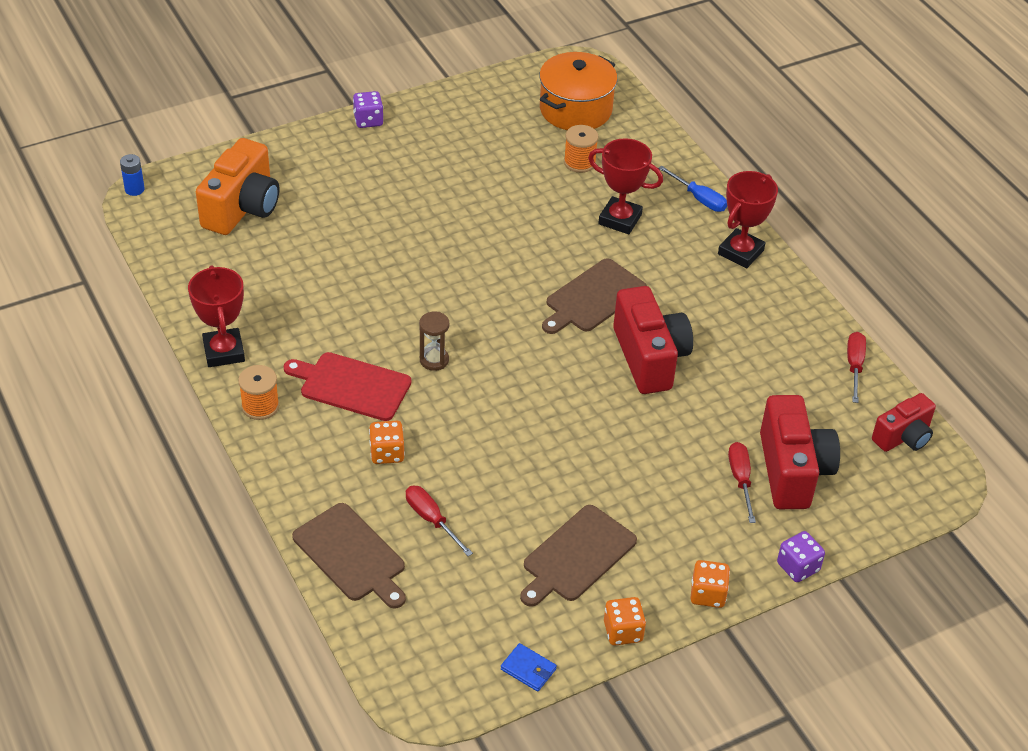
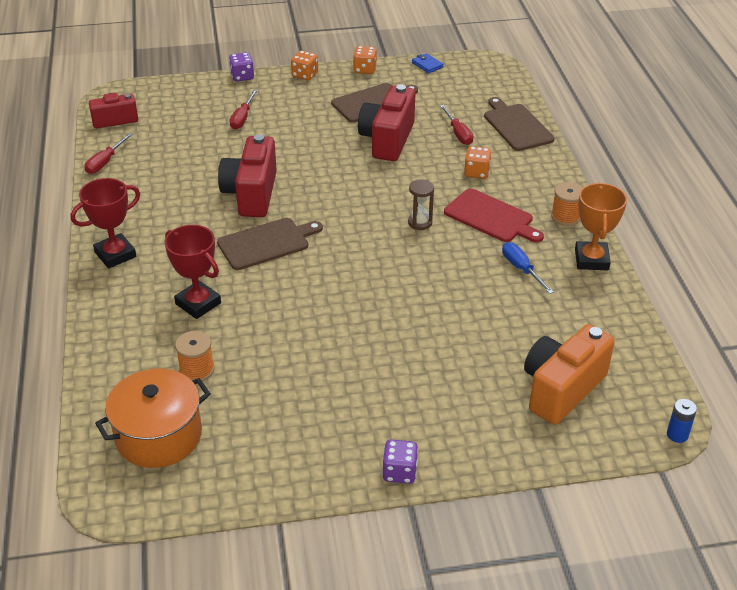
camera: 160 degrees left, 5 degrees down
(224, 352) = (591, 260): red trophy -> orange trophy
(699, 198) = (110, 308): blue screwdriver -> blue screwdriver (521, 269)
(792, 471) = (205, 116): red camera -> red camera (387, 140)

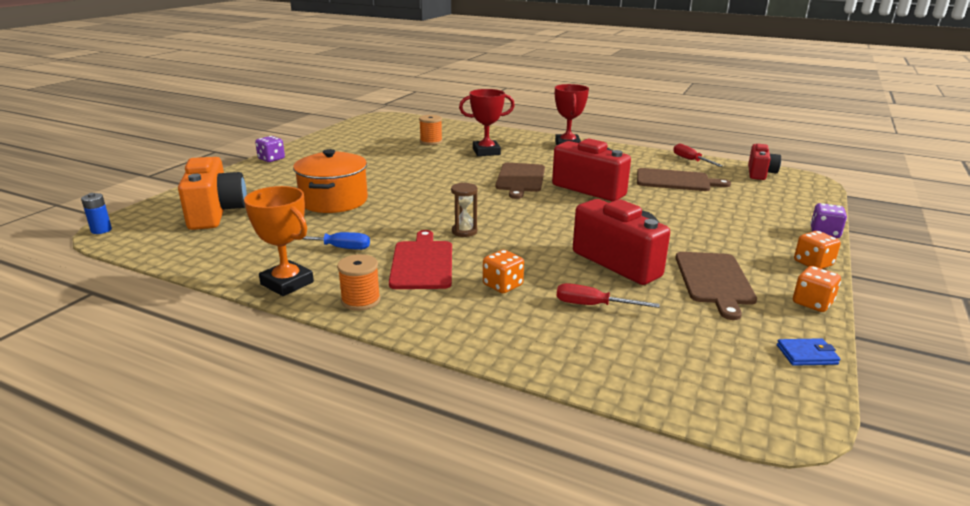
camera: 125 degrees right, 15 degrees down
(158, 436) = (400, 128): orange pot -> orange pot (334, 201)
(242, 118) = (727, 213): red screwdriver -> none
(491, 217) = (422, 263): red cutting board -> red cutting board turned 105 degrees clockwise
(516, 126) = (569, 354): brown cutting board -> brown cutting board (676, 181)

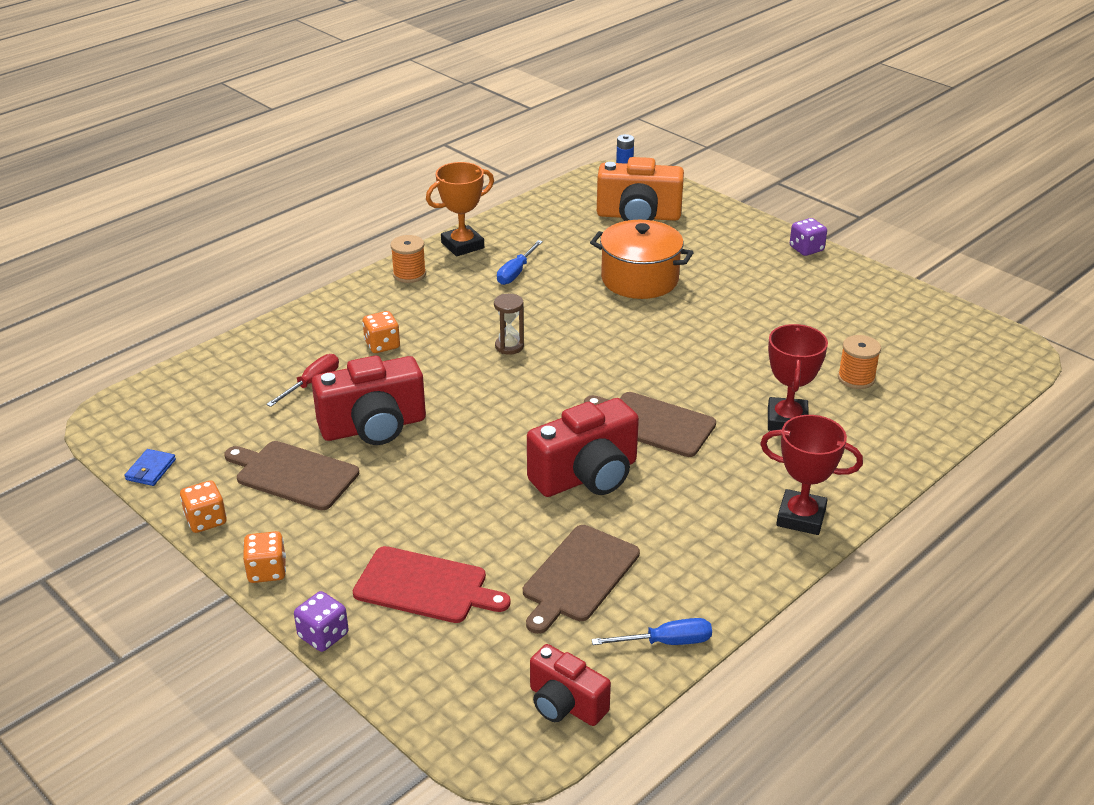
camera: 110 degrees right, 10 degrees up
(422, 263) = (454, 311): red cutting board -> red cutting board (425, 586)
(691, 160) = (666, 642): red screwdriver -> blue screwdriver

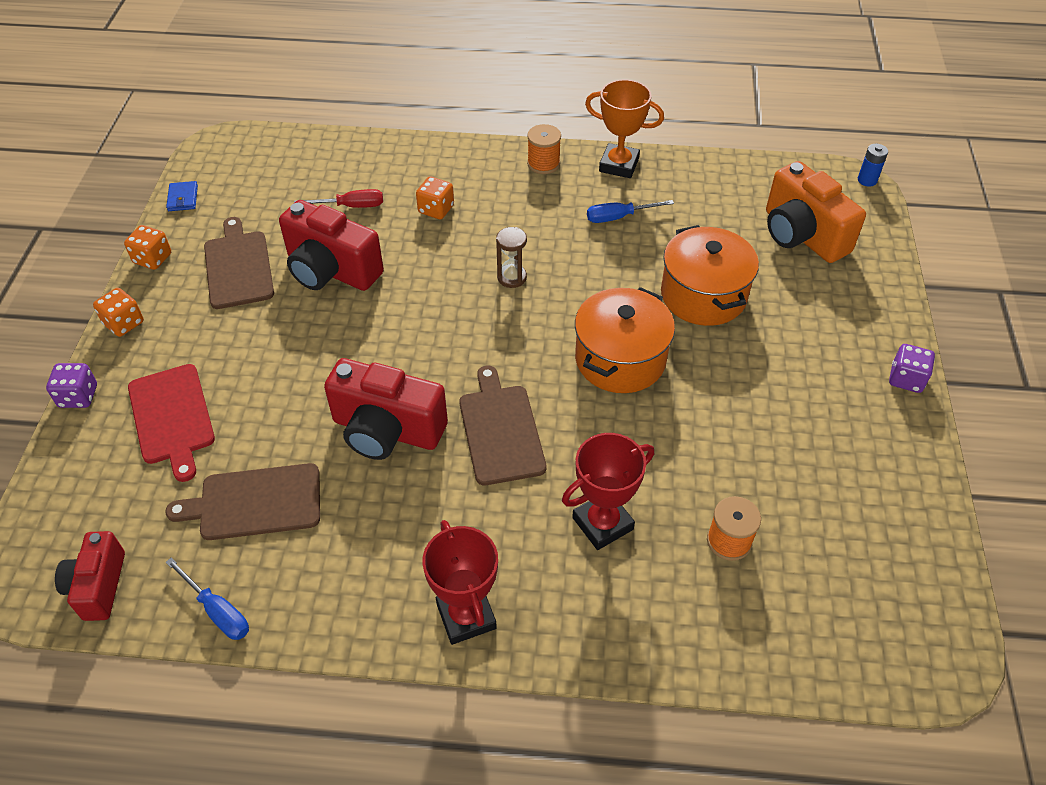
camera: 50 degrees right, 15 degrees up
(151, 470) = (183, 198): blue wallet -> blue wallet turned 75 degrees counterclockwise
(653, 341) = (620, 359): none -> orange pot

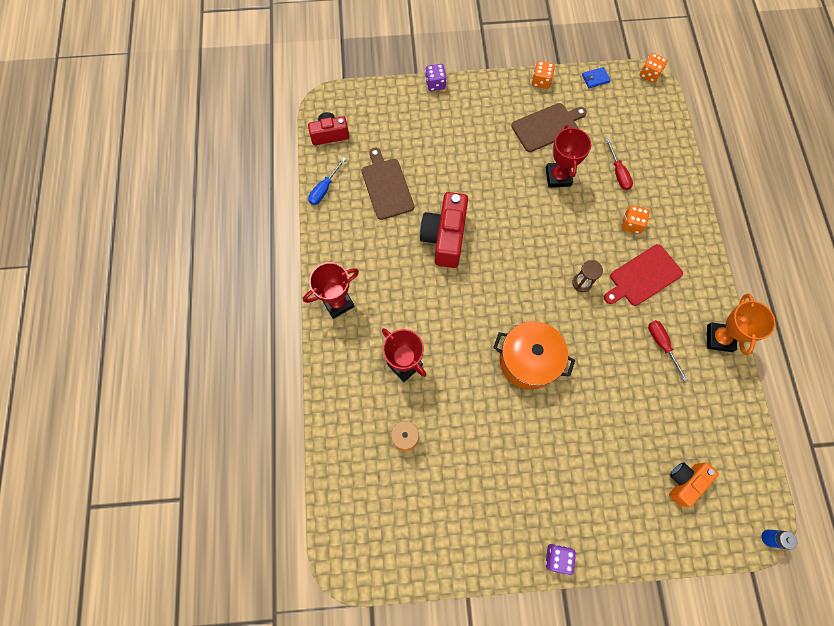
camera: 80 degrees right, 20 degrees up
(124, 323) = (489, 85): orange dice -> orange dice (649, 74)
(172, 417) = (431, 131): red cutting board -> red cutting board (643, 276)
(331, 270) = (558, 177): red camera -> red trophy
(501, 430) = (457, 298): brown cutting board -> none
(543, 164) = (702, 285): orange spool -> none
(619, 217) = (661, 345): blue screwdriver -> red screwdriver
(703, 295) = (600, 410): orange pot -> none
(802, 235) = (684, 482): orange camera -> orange camera, size x0.61

